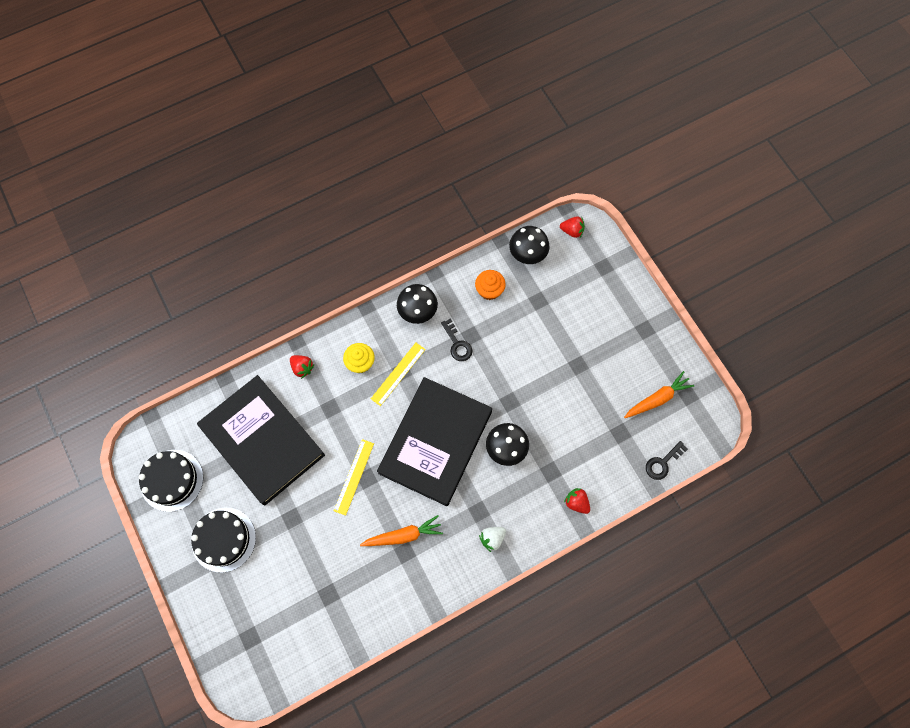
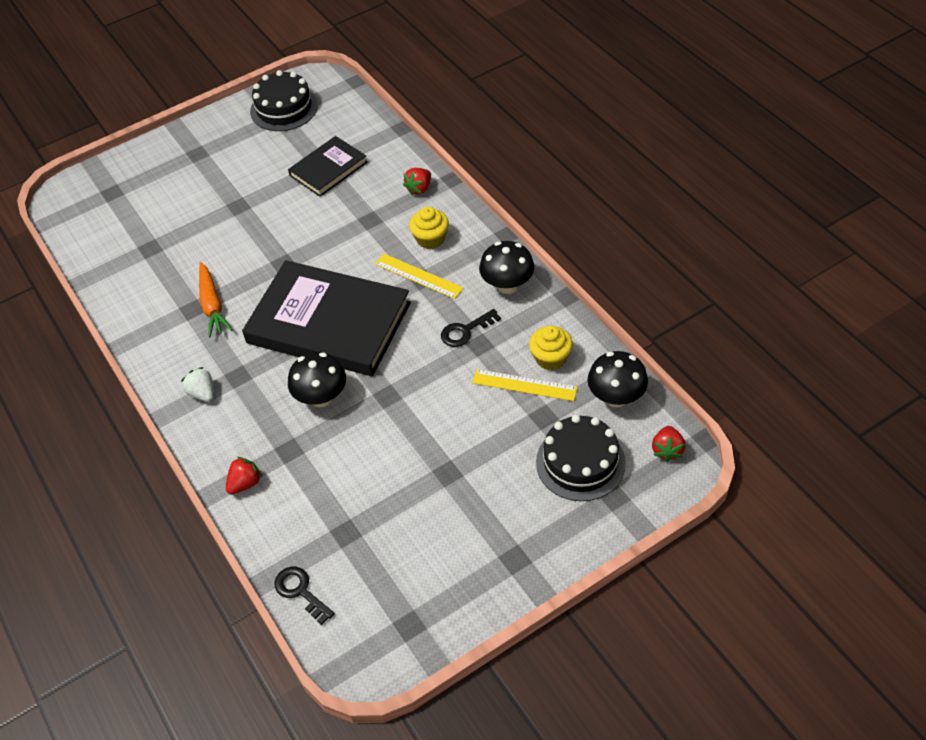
camera: 90 degrees right, 20 degrees down
(223, 539) = (218, 156): black cake -> black cake (580, 462)
(262, 441) = (328, 169): black book -> black book, size x0.52
(354, 477) = (285, 252): yellow ruler -> yellow ruler (524, 385)
(489, 290) = (550, 358): orange cupcake -> yellow cupcake
(657, 398) = (401, 581): orange carrot -> none

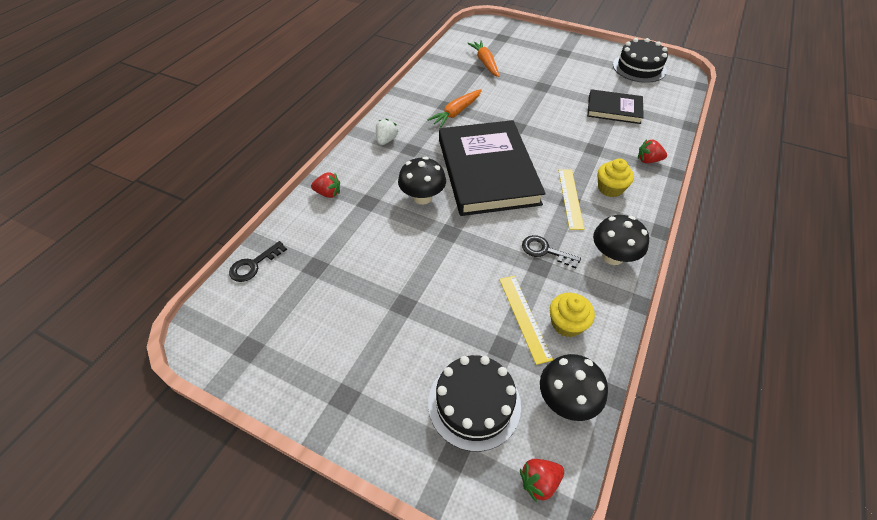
camera: 55 degrees right, 0 degrees up
(146, 234) = (485, 63): none -> orange carrot
(300, 591) = (253, 265): black key -> black key turned 150 degrees counterclockwise

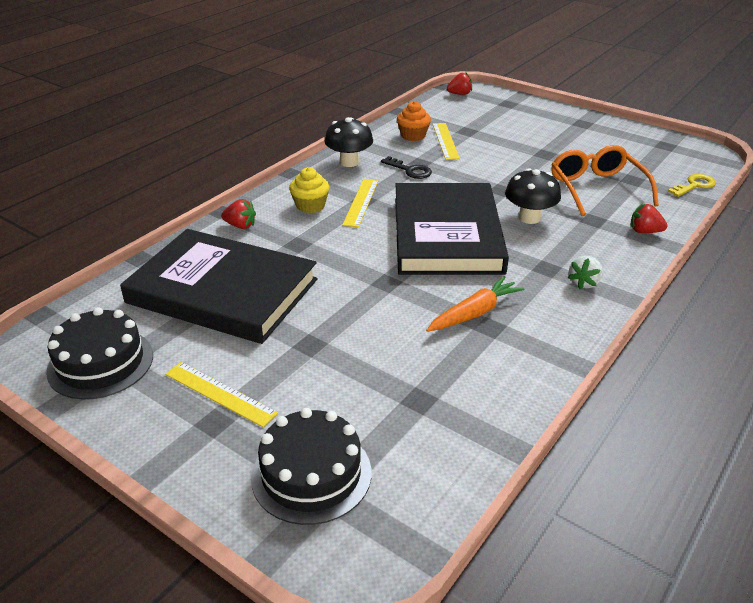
camera: 170 degrees left, 15 degrees down
(253, 265) = (694, 185): black key -> yellow key
(356, 246) = (596, 188): none -> orange glasses
(474, 403) = (493, 115): black cake -> black cake (311, 474)
(485, 63) = (396, 414): orange carrot -> none
(566, 400) = (431, 112): black mushroom -> none
(567, 324) = (413, 136): yellow cupcake -> orange cupcake
(570, 62) = (220, 393): none -> yellow ruler
(614, 109) = (222, 291): black book -> black book, size x1.91

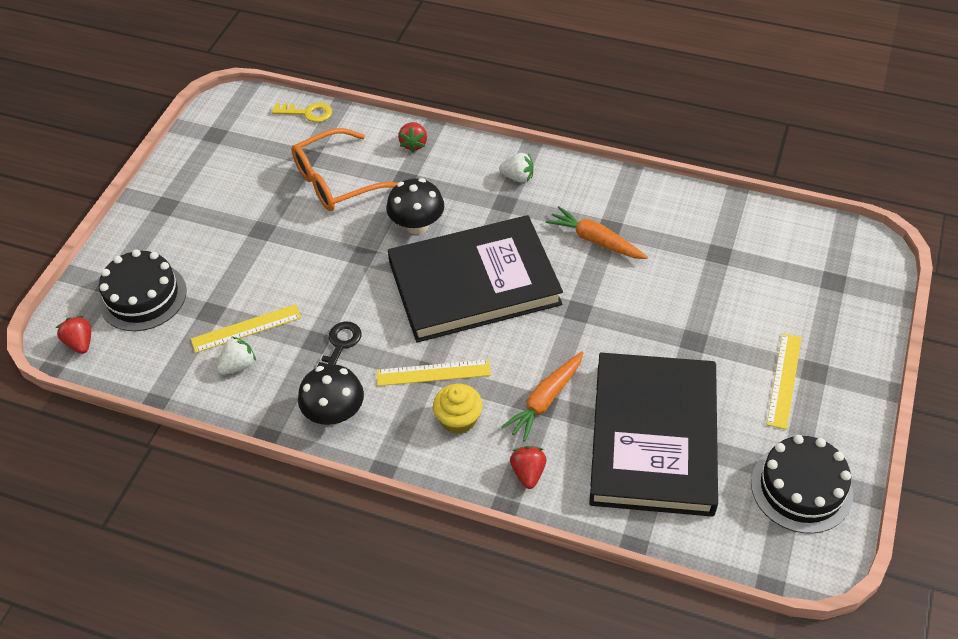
camera: 105 degrees left, 15 degrees up
(300, 245) = (545, 400): none -> orange carrot
(311, 474) = (824, 295): black cake -> black cake (143, 296)
(413, 136) = (238, 365): orange cupcake -> white strawberry
(694, 185) = (308, 113): yellow key -> yellow key turned 150 degrees clockwise

